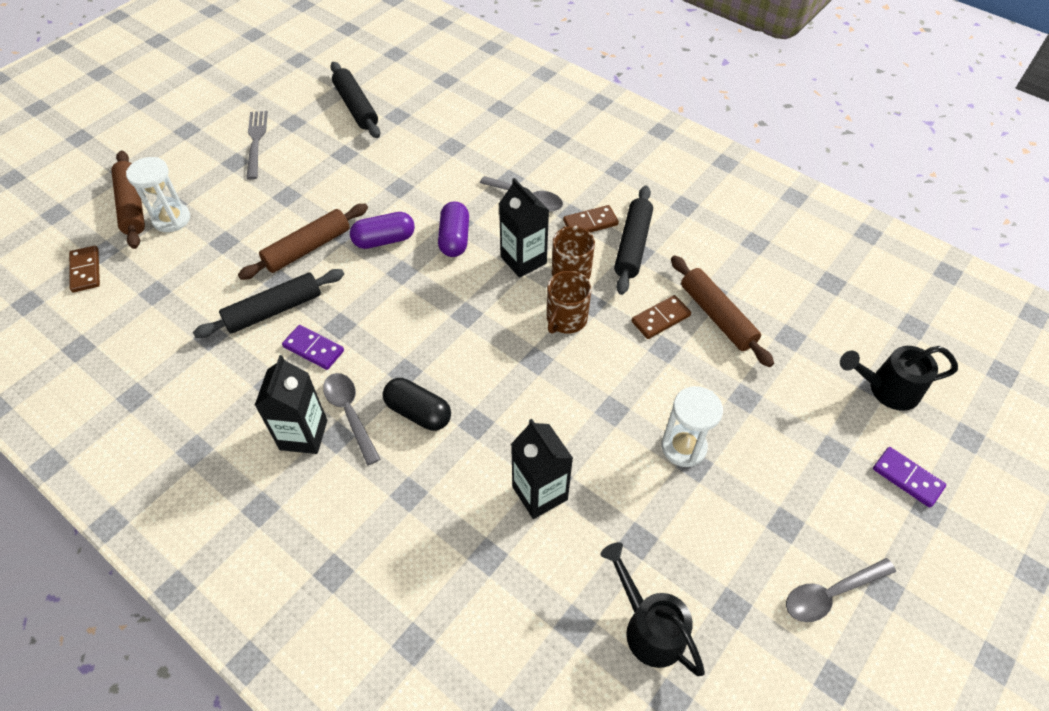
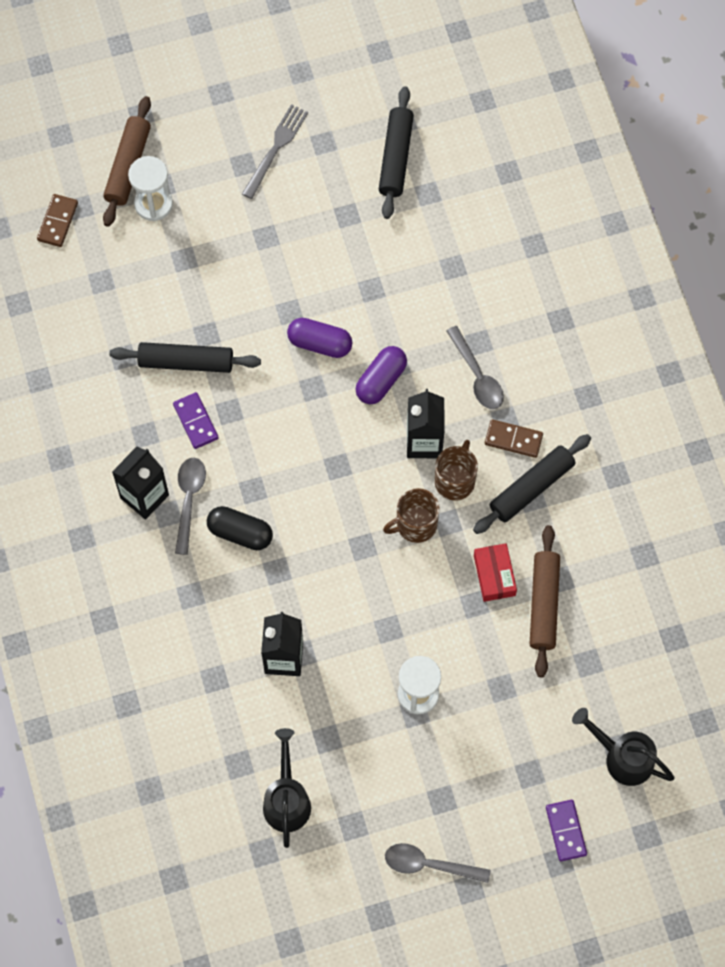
camera: 35 degrees right, 15 degrees up
(307, 248) = (249, 312): brown rolling pin -> none
(418, 412) = (240, 533): black capsule -> black capsule turned 45 degrees counterclockwise
(660, 319) = (494, 575): brown domino -> red box

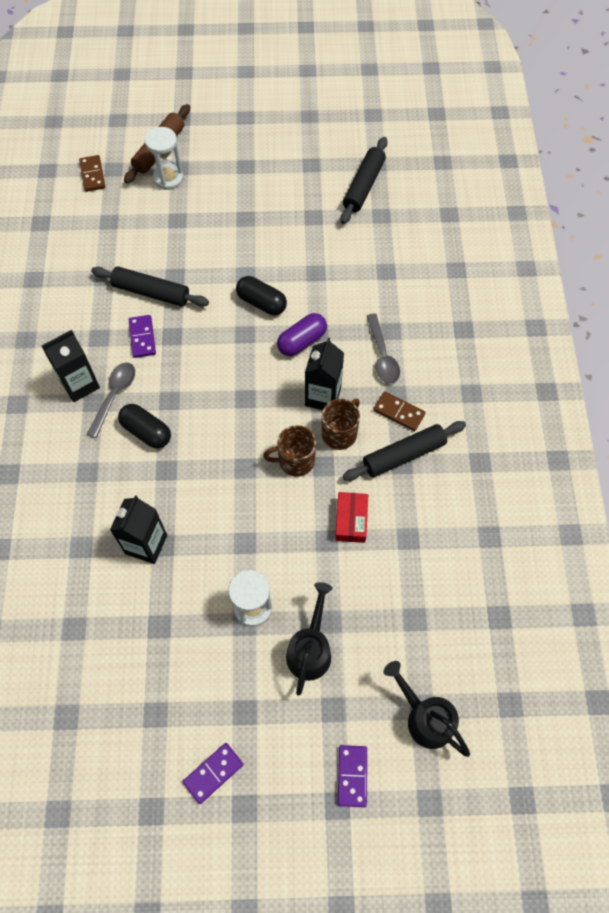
camera: 15 degrees right, 5 degrees down
(58, 222) = (92, 175): brown domino -> brown domino turned 45 degrees counterclockwise
(276, 148) = (274, 161): grey fork -> none
(287, 799) = (104, 673): black watering can -> black watering can (310, 649)
(320, 343) = (261, 302): purple capsule -> black capsule
(429, 864) = (213, 773): grey spoon -> purple domino
(544, 604) = (388, 556): brown rolling pin -> none

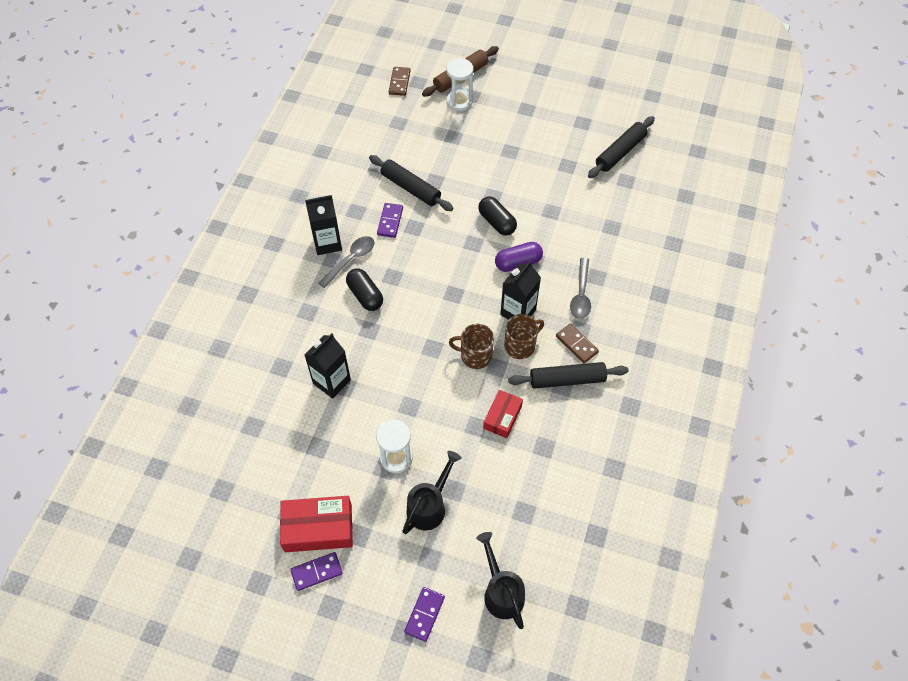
camera: 20 degrees right, 5 degrees down
(195, 721) = (318, 528): none -> red box

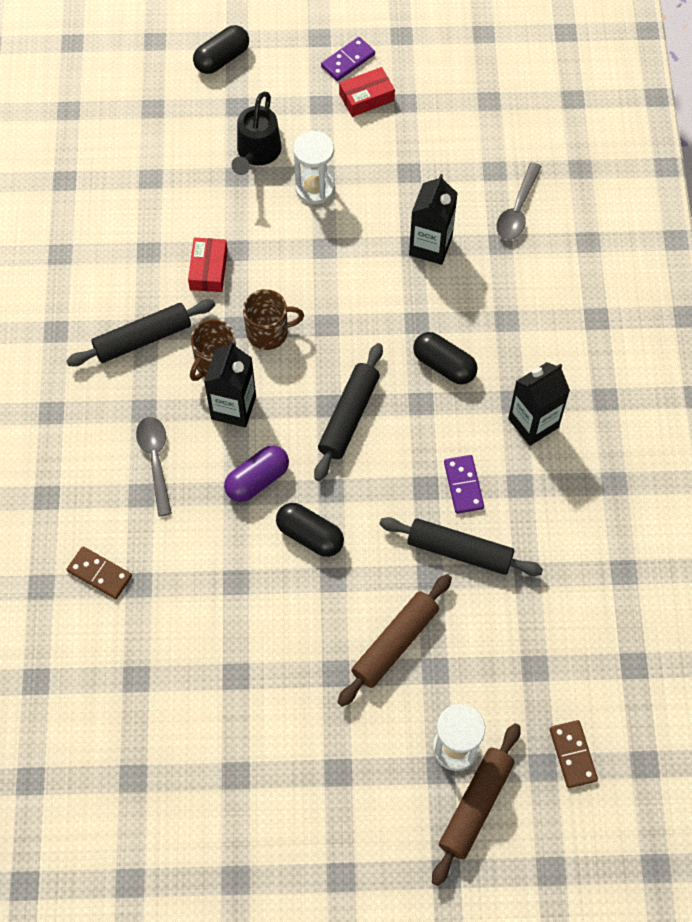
camera: 160 degrees right, 5 degrees up
(318, 528) = (366, 97): red box -> red box, size x0.62
(351, 260) = (488, 409): grey spoon -> grey spoon (517, 210)
(424, 614) = (222, 59): purple domino -> black capsule
(470, 155) = (395, 643): none -> brown rolling pin
(501, 591) = (150, 100): black watering can -> none
(577, 344) = (143, 388): brown domino -> brown domino (99, 574)
(620, 152) = (157, 733): black rolling pin -> black rolling pin (349, 416)

